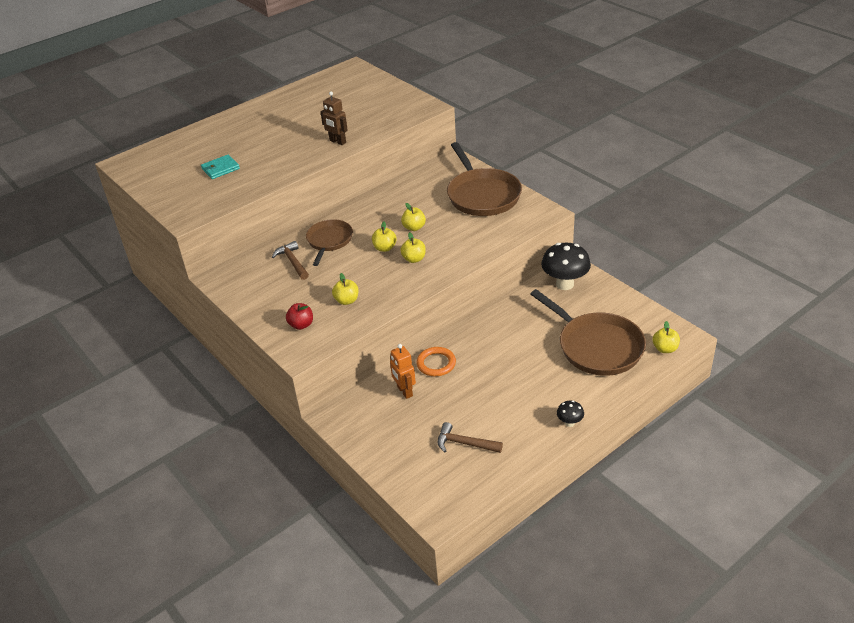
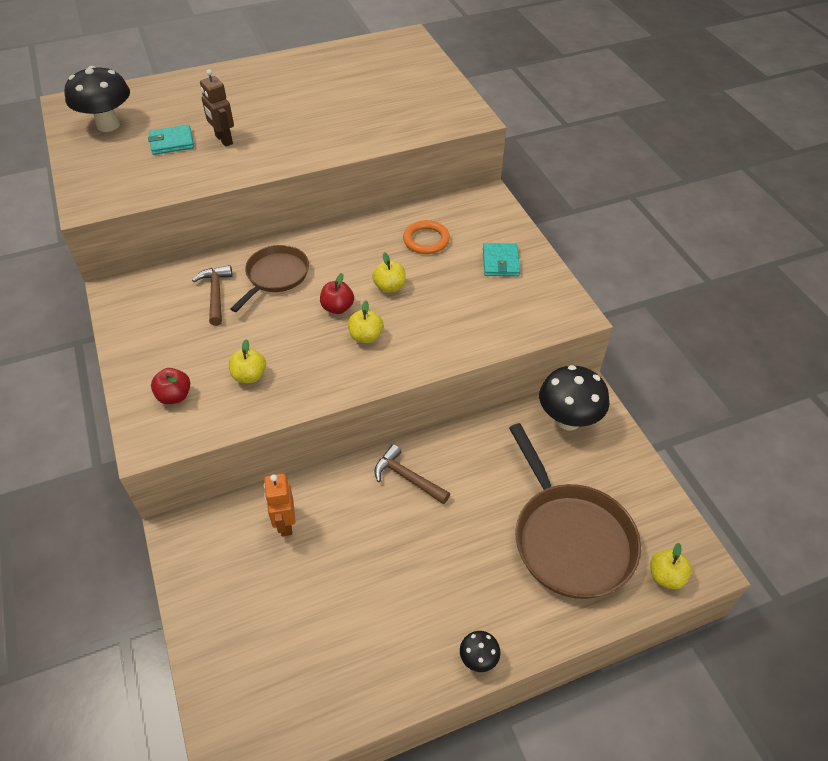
camera: 15 degrees right, 10 degrees up
(164, 169) = (108, 125): none -> black mushroom
(337, 142) = (332, 140): brown robot -> brown robot (223, 140)
(385, 248) = (337, 308): yellow apple -> red apple
(436, 364) = (345, 492): orange ring -> orange ring (426, 240)
(465, 443) = (322, 640): brown hammer -> brown hammer (407, 478)
(482, 195) = (500, 262): brown pan -> turquoise wallet

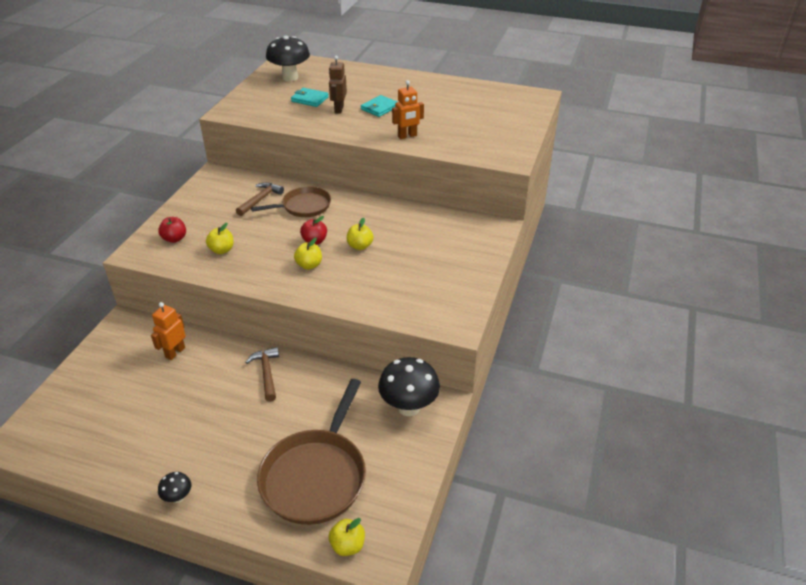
camera: 40 degrees right, 10 degrees down
(340, 138) = (407, 136): none -> orange robot
(426, 240) = (419, 231): orange ring -> none
(500, 262) = (451, 269): turquoise wallet -> turquoise wallet (379, 108)

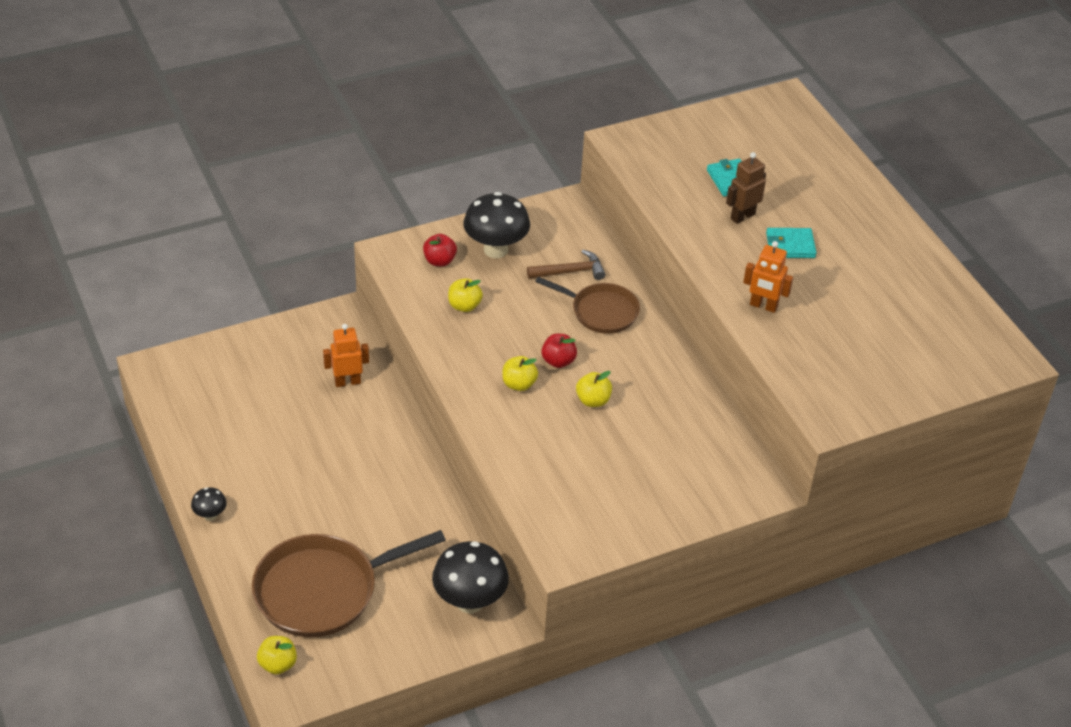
camera: 45 degrees right, 5 degrees up
(266, 373) = (395, 466): brown hammer -> none
(290, 77) = (753, 132): black mushroom -> black mushroom (496, 250)

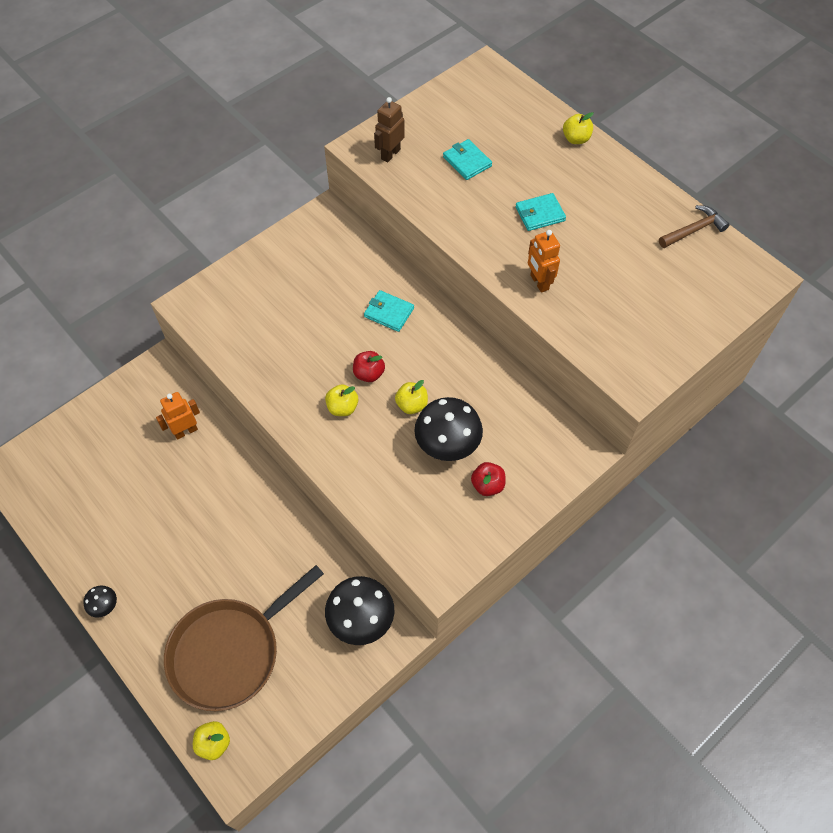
camera: 15 degrees left, 15 degrees up
(439, 261) = (232, 301): red apple -> red apple (487, 485)
(464, 306) = (269, 341): yellow apple -> yellow apple (576, 139)
(496, 250) = (278, 276): black mushroom -> black mushroom (447, 447)
(570, 271) = (349, 280): brown hammer -> brown hammer (693, 230)
(601, 311) = (389, 312): brown pan -> turquoise wallet
(742, 216) = (489, 196): brown robot -> brown robot (390, 154)
(763, 306) = (539, 282): orange robot -> orange robot turned 60 degrees clockwise

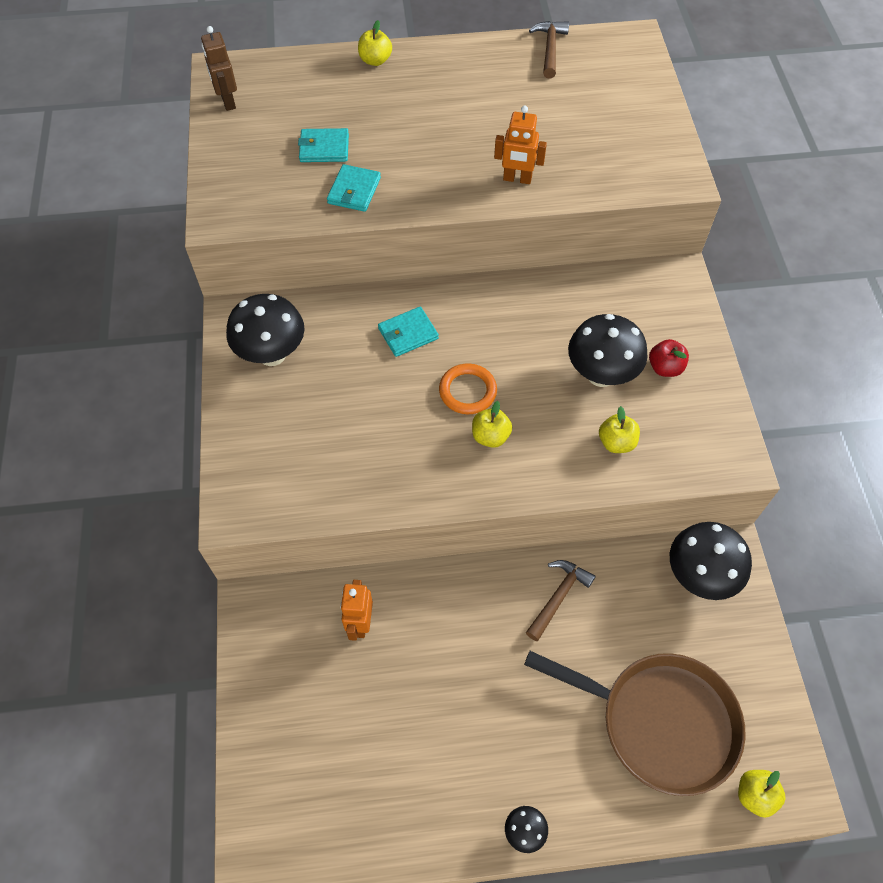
camera: 55 degrees left, 0 degrees up
(230, 652) = (660, 722): brown pan -> brown pan turned 60 degrees counterclockwise
(281, 536) = (558, 597): none -> brown hammer
(313, 251) = (272, 354): none -> black mushroom
(369, 374) = (467, 391): red apple -> orange ring
(390, 154) = (254, 199): brown robot -> brown robot (227, 101)
(411, 405) = (532, 376): yellow apple -> yellow apple (616, 442)
(540, 214) = (439, 134): turquoise wallet -> turquoise wallet (354, 190)

